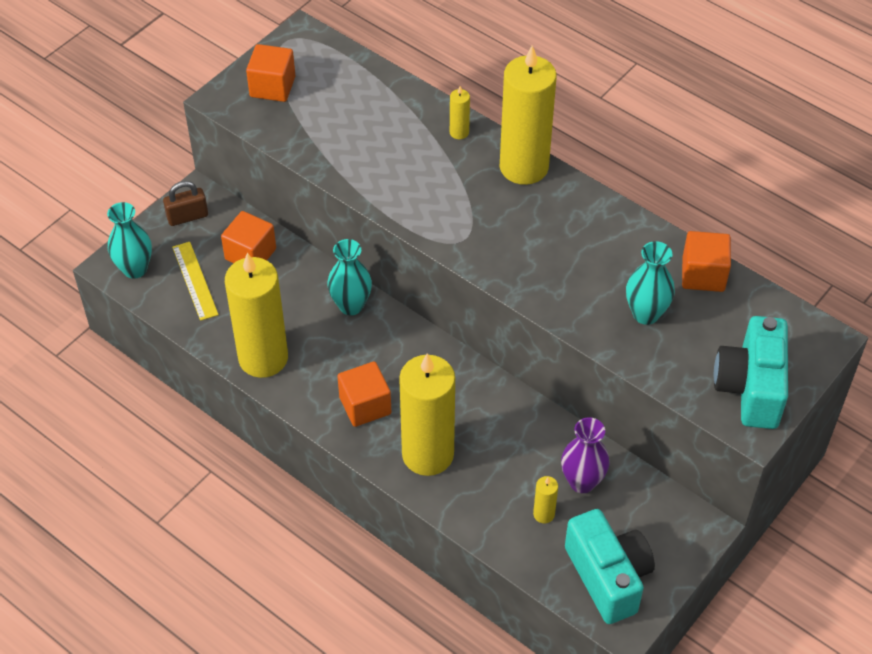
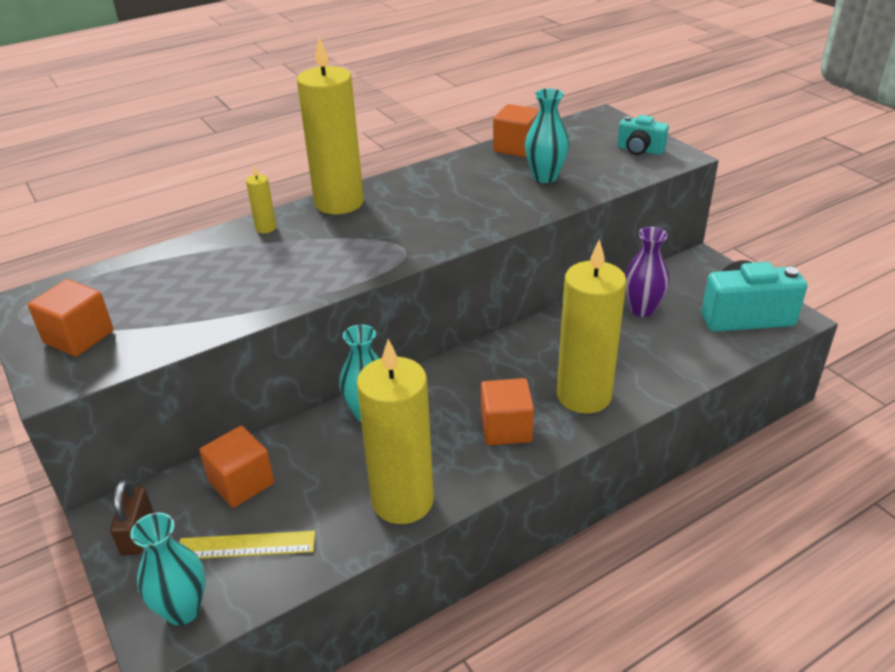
camera: 70 degrees left, 15 degrees down
(544, 514) = (672, 337): yellow candle -> none
(750, 388) = (639, 150): turquoise camera -> turquoise camera, size x0.57

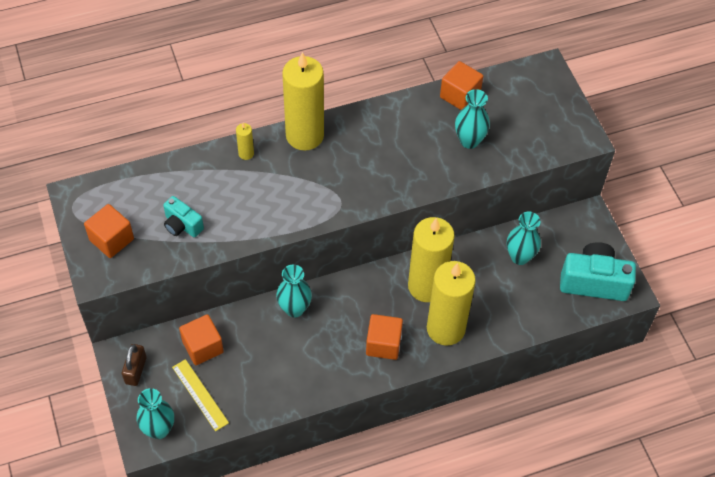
camera: 10 degrees right, 20 degrees up
(246, 545) = (200, 395): yellow ruler -> yellow ruler turned 45 degrees clockwise
(402, 501) = (301, 385): yellow candle -> yellow candle (426, 286)
(639, 150) = (557, 123): turquoise camera -> turquoise camera (182, 225)
(642, 309) = (520, 257): purple vase -> turquoise vase

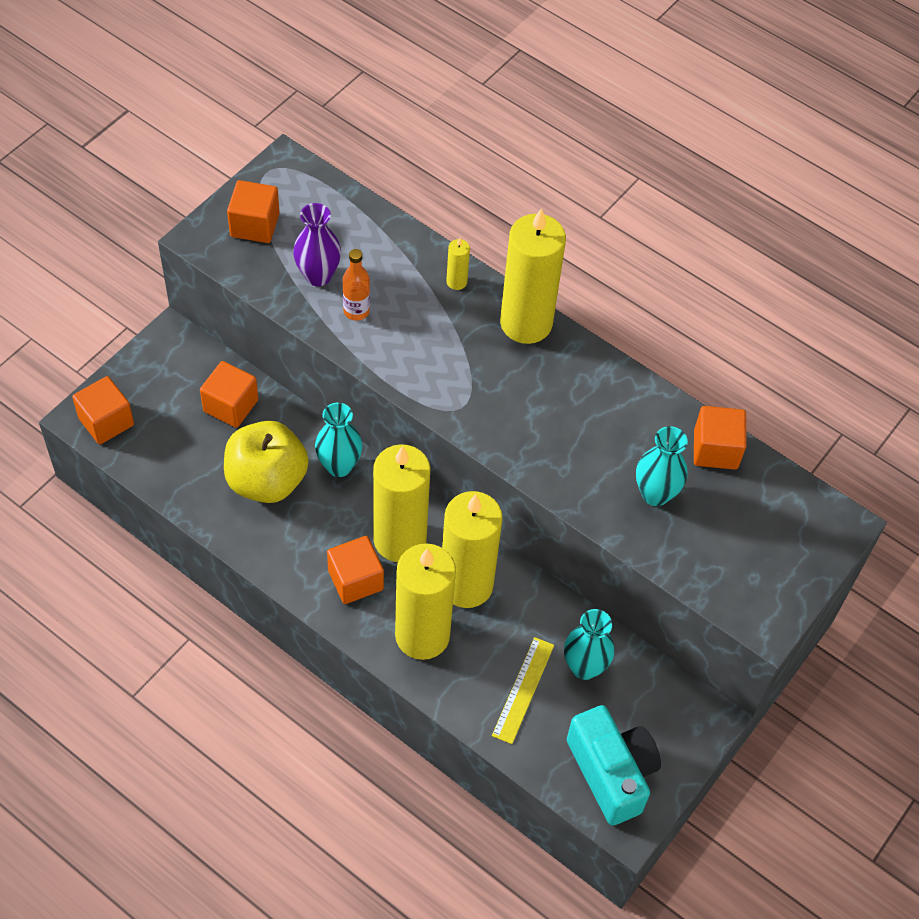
camera: 55 degrees right, 0 degrees up
(135, 370) = (162, 361): brown padlock -> none
(159, 429) = (106, 421): turquoise vase -> orange cube
(182, 225) = (318, 276): turquoise camera -> purple vase
(200, 395) = (171, 435): yellow ruler -> yellow ruler (523, 690)
(227, 219) = (356, 311): none -> orange bottle
(276, 356) = (267, 480): none -> yellow apple
(371, 304) = (400, 540): none -> yellow candle

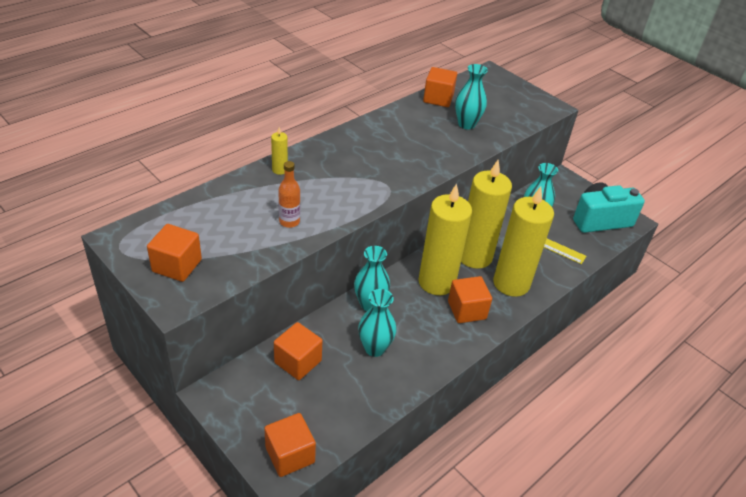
camera: 80 degrees left, 15 degrees down
(267, 480) = (374, 348): yellow apple -> turquoise vase
(318, 276) = (247, 236): purple vase -> none
(526, 323) = (326, 147): yellow candle -> none

